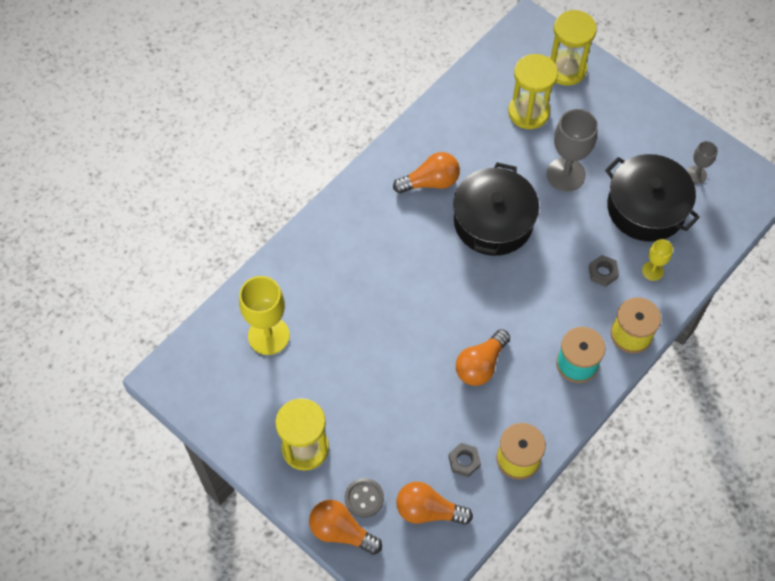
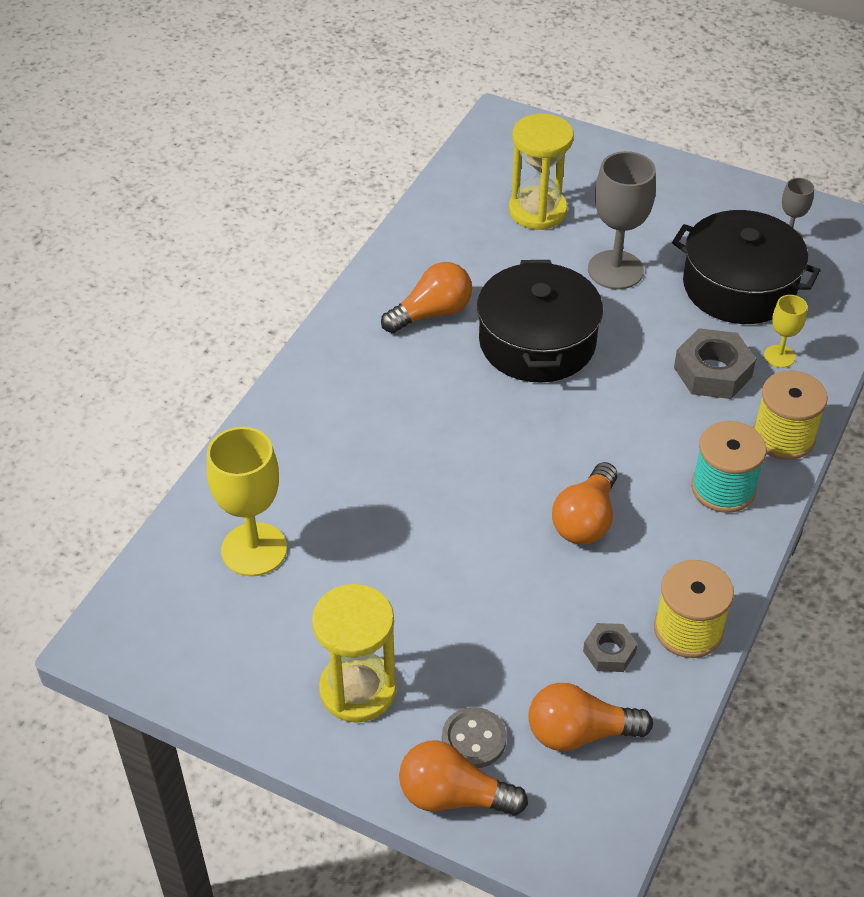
camera: 15 degrees left, 15 degrees down
(566, 69) = (569, 156): yellow hourglass -> none
(602, 273) = (712, 372): grey nut -> grey nut, size x1.73

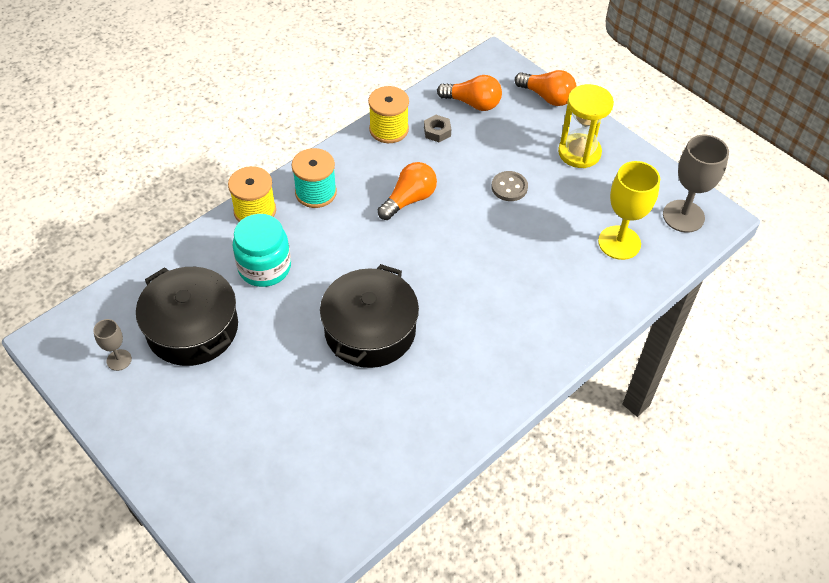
camera: 160 degrees left, 5 degrees up
(432, 313) = (436, 382): orange light bulb -> none
(474, 739) = (527, 115): grey button -> grey button (509, 187)
(537, 211) = (296, 461): yellow hourglass -> none
(615, 270) = (272, 375): grey goblet -> grey goblet (683, 216)
(712, 372) = (264, 267): grey nut -> turquoise jar
(779, 356) = (211, 264): yellow goblet -> none

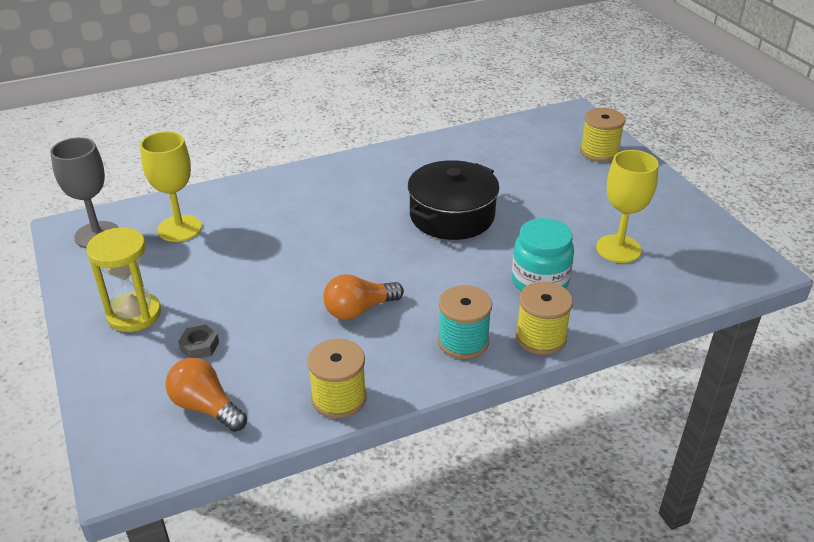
camera: 160 degrees left, 15 degrees down
(119, 360) = (688, 240): grey goblet -> none
(192, 328) = (618, 249): black pot -> yellow goblet
(220, 500) = (599, 152): none -> yellow spool
(437, 131) = (278, 379): grey nut -> grey nut (199, 346)
(509, 187) = (242, 297): grey button -> none
(547, 97) = (104, 391): orange light bulb -> none

